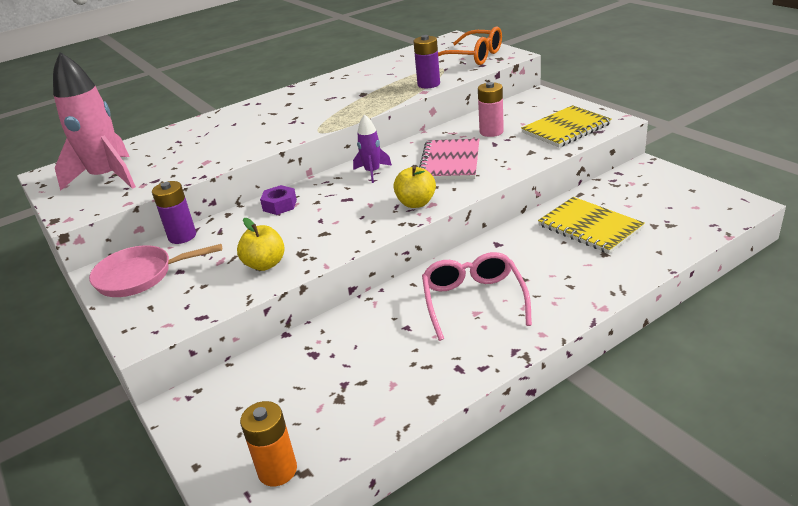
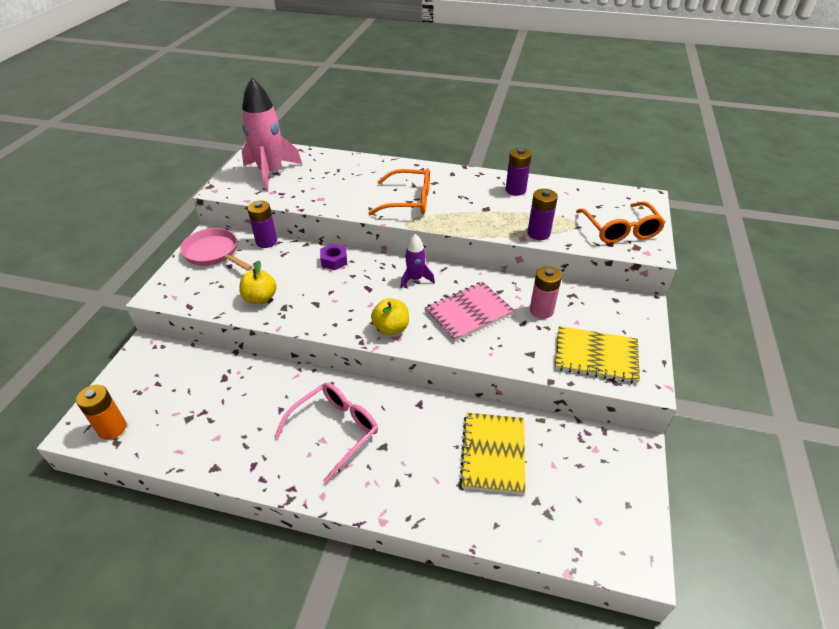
camera: 45 degrees right, 10 degrees up
(292, 121) = (409, 201): none -> orange glasses
(361, 76) = (515, 190): none -> purple battery

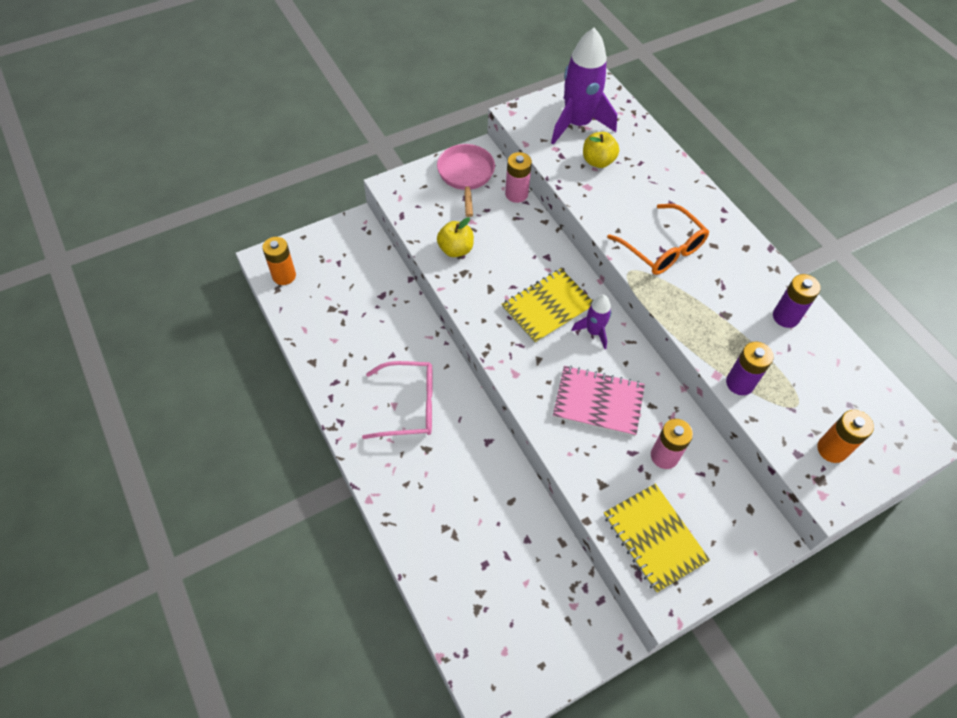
camera: 45 degrees right, 15 degrees up
(266, 242) = (516, 194): purple battery -> pink battery
(271, 173) = (577, 124): pink rocket -> purple rocket
(334, 261) = (548, 257): purple nut -> none
(391, 328) = (520, 361): yellow apple -> yellow apple (598, 161)
(493, 453) = (494, 530): yellow notebook -> yellow notebook (547, 307)
(620, 230) = (831, 449): orange glasses -> orange battery

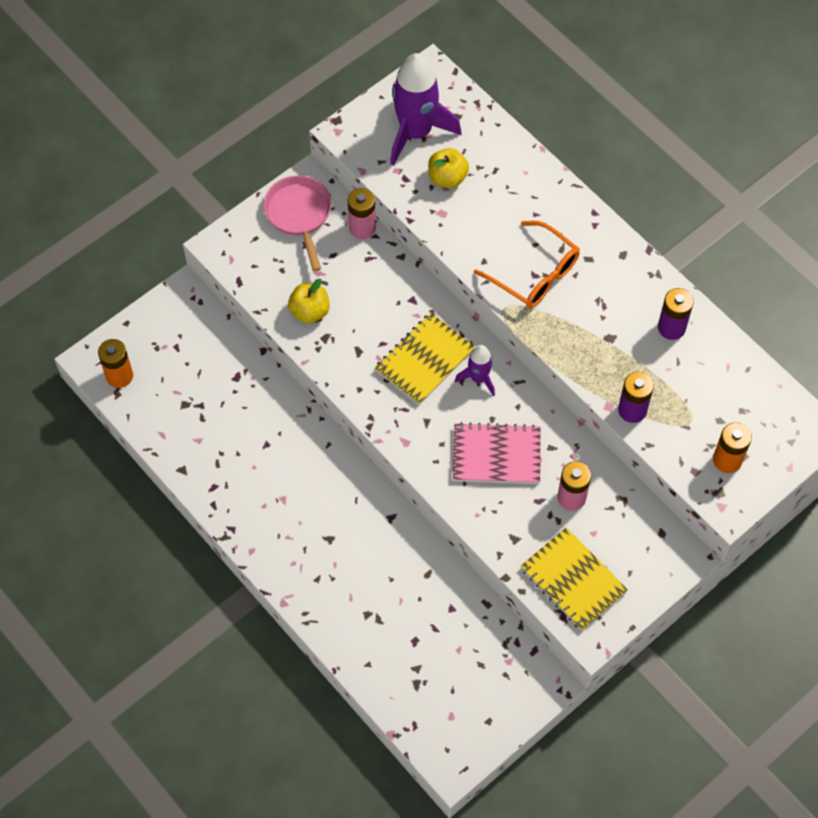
camera: 10 degrees left, 5 degrees up
(409, 406) = (299, 496): pink glasses -> none

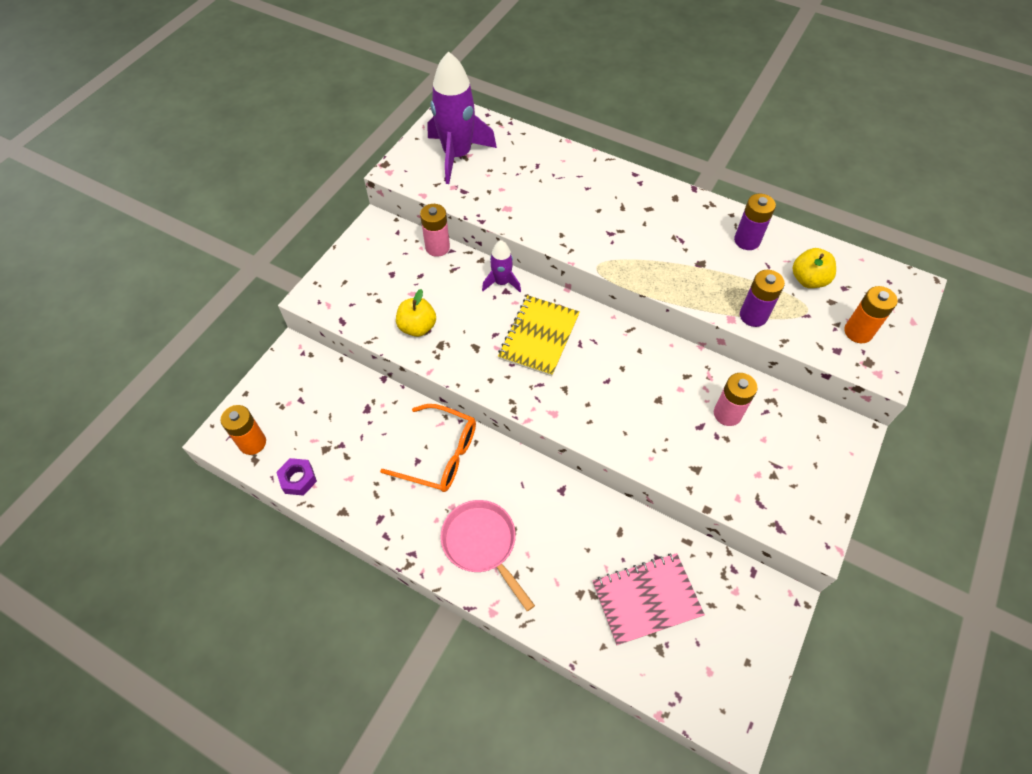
camera: 20 degrees left, 5 degrees down
(151, 425) = (298, 479): none -> purple nut
(299, 215) = (377, 252): pink pan -> pink pan (482, 544)
(447, 178) = (499, 181): yellow apple -> yellow apple (808, 280)
(478, 378) = (594, 337): purple rocket -> purple rocket (502, 282)
(496, 455) = (642, 398): pink notebook -> pink notebook (646, 599)
(535, 274) = (610, 232): orange glasses -> orange glasses (440, 455)
(573, 580) = (770, 489): yellow notebook -> none

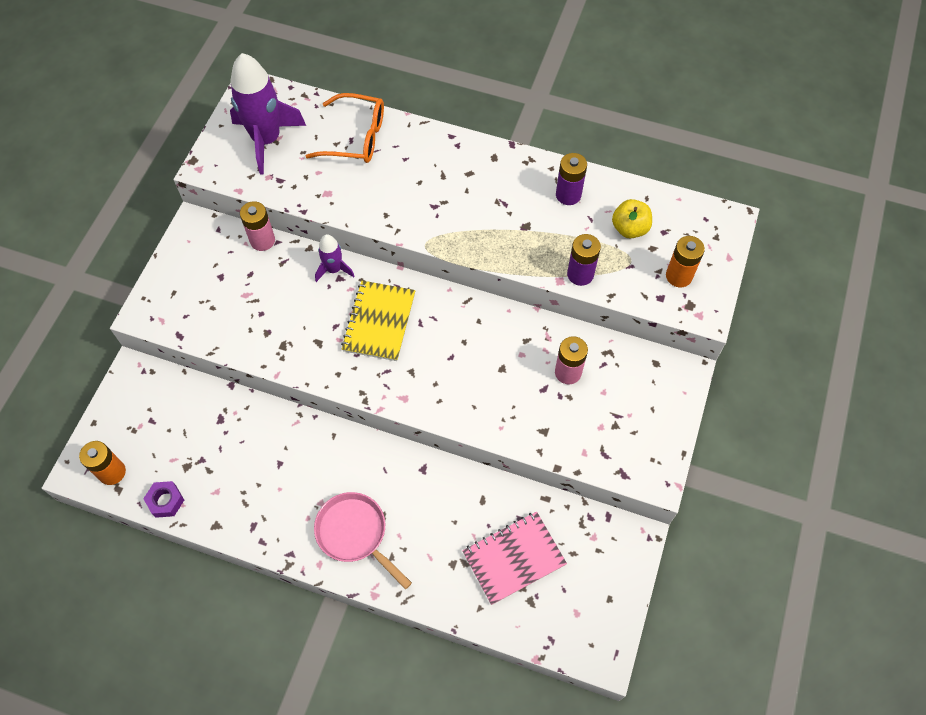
camera: 10 degrees left, 5 degrees up
(417, 327) = (257, 330): yellow apple -> none
(440, 455) = (300, 454): orange glasses -> orange glasses (356, 137)

